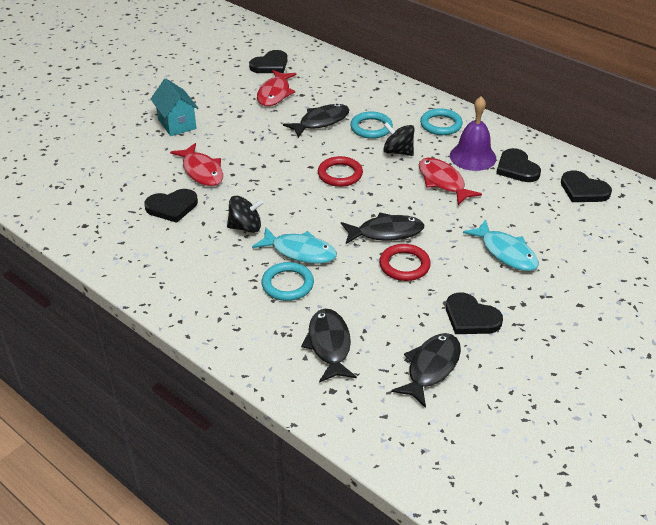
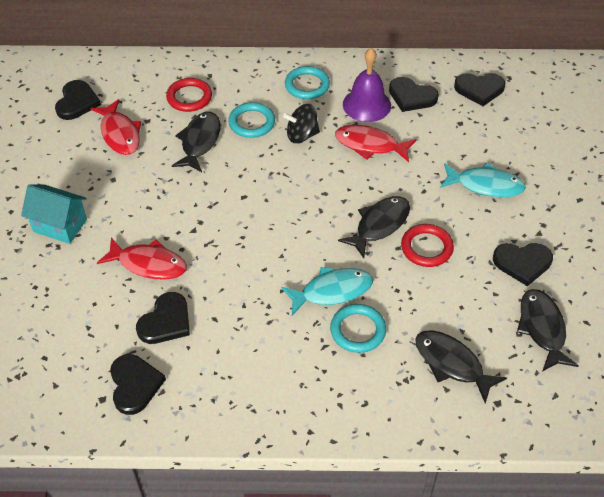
camera: 40 degrees left, 10 degrees up
(111, 229) = (134, 385): none -> black heart
(245, 227) = (258, 298): black spinning top -> none
(340, 174) = (278, 189): red ring -> red ring (189, 97)

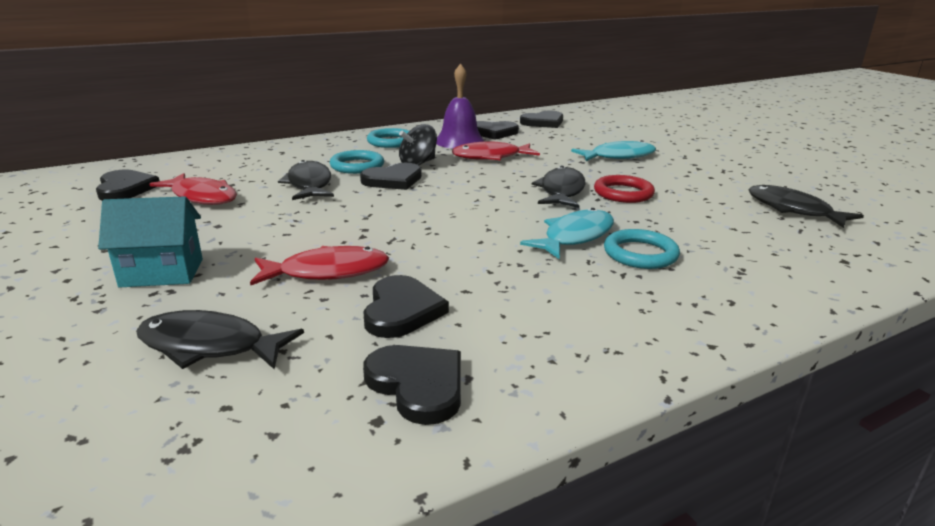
camera: 30 degrees left, 25 degrees down
(189, 97) = (271, 165): red ring -> none
(452, 364) = (762, 249): black fish -> black fish (209, 346)
(522, 263) = (713, 183): black heart -> black heart (393, 180)

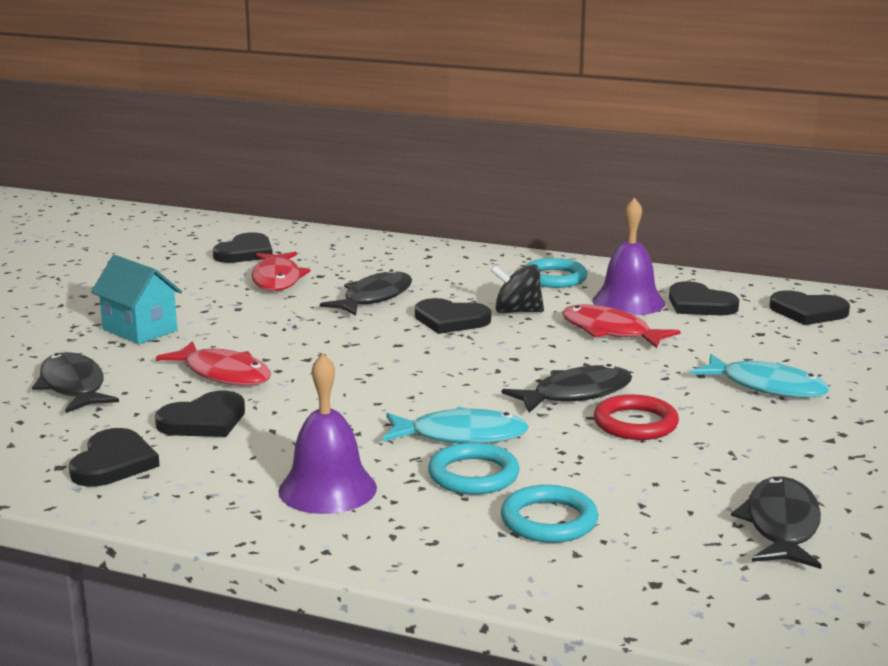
camera: 50 degrees right, 5 degrees down
(357, 166) = (455, 294): turquoise ring -> turquoise ring (549, 520)
(602, 307) = (327, 489): none -> purple bell

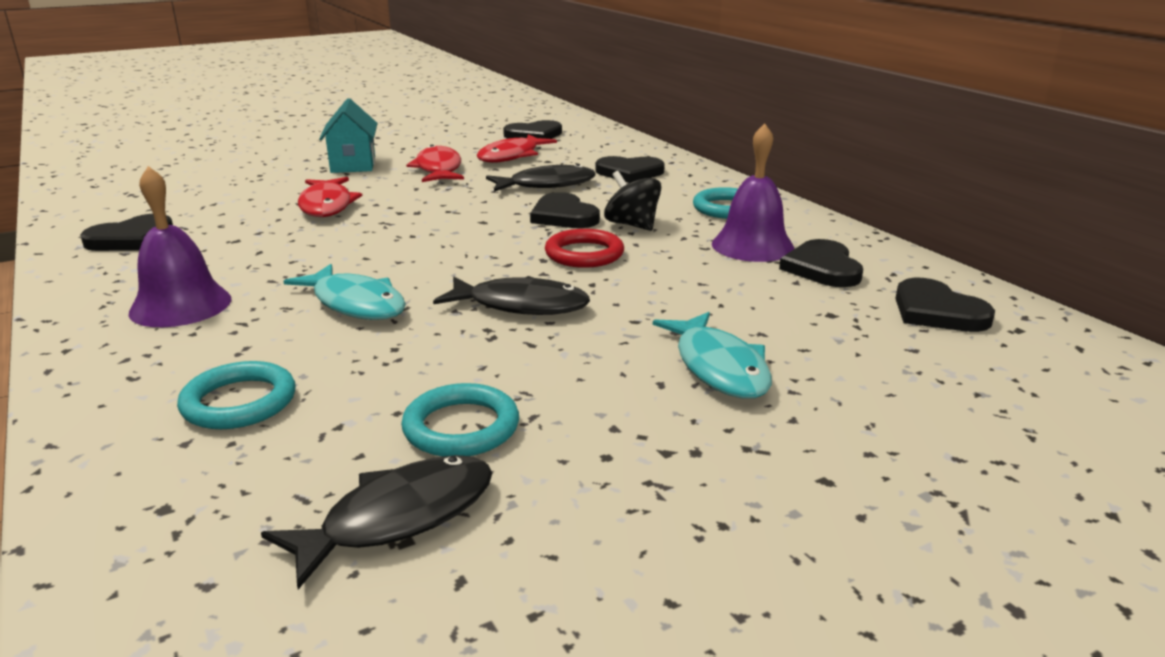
camera: 40 degrees right, 5 degrees up
(73, 387) = (234, 187): black fish -> none
(204, 420) = (240, 231): black heart -> black heart (629, 172)
(473, 475) = (286, 338): turquoise ring -> turquoise ring (461, 427)
(610, 332) = (676, 265): red fish -> red fish (438, 169)
(635, 423) = (510, 350): red ring -> red ring (584, 254)

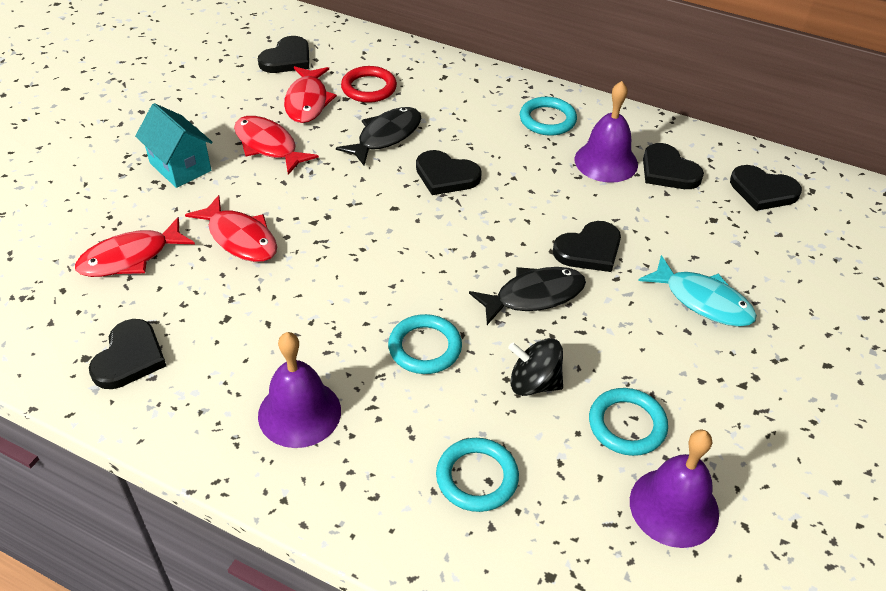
camera: 35 degrees left, 20 degrees up
(233, 195) = (130, 257): none -> red fish
(356, 304) = (425, 347): turquoise fish -> turquoise ring
(398, 518) = (674, 507): black fish -> purple bell
(584, 254) = (511, 219): red ring -> red ring (369, 88)
(629, 172) = (430, 94): black heart -> black heart (589, 250)
(632, 225) = (505, 168): black spinning top -> black spinning top (534, 383)

